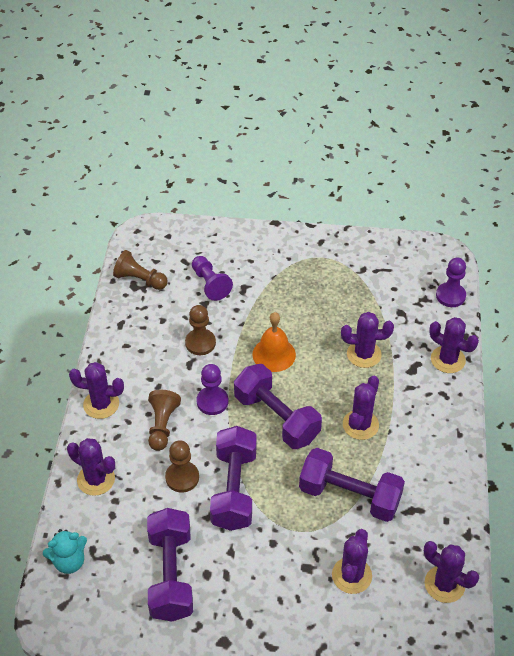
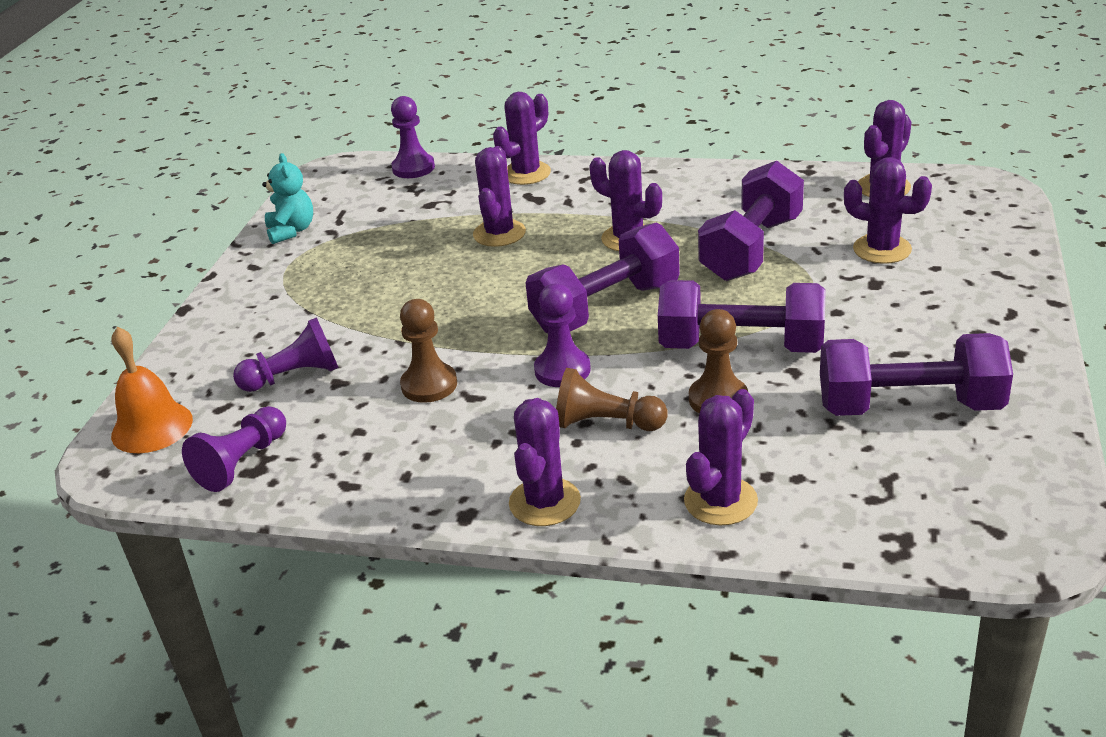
camera: 80 degrees left, 15 degrees down
(69, 561) = (903, 527): turquoise teddy bear -> turquoise teddy bear (291, 231)
(140, 279) = (242, 462): brown pawn -> purple pawn
(274, 354) = (477, 310): orange bell -> orange bell (152, 427)

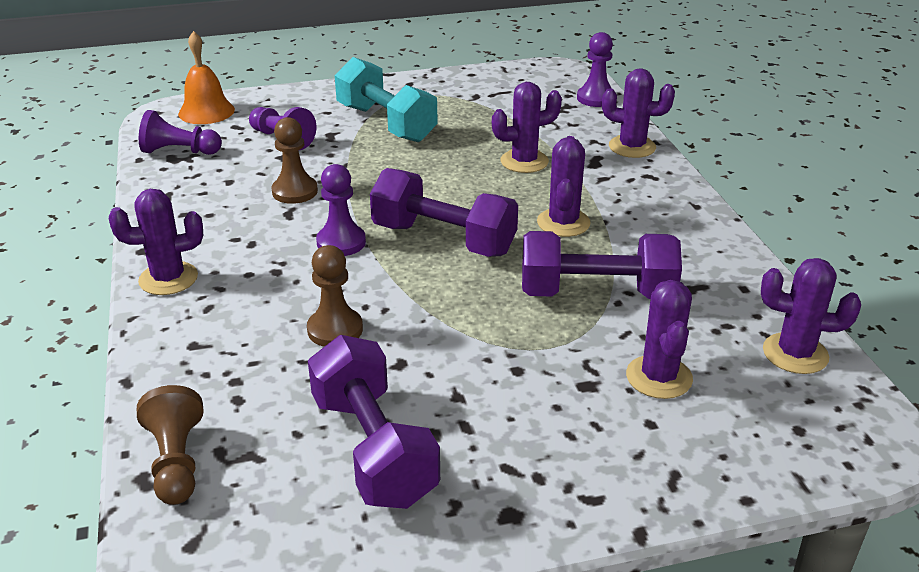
camera: 60 degrees right, 0 degrees up
(291, 231) = (465, 82): turquoise teddy bear -> none
(333, 298) = (386, 123): none -> turquoise dumbbell
(606, 424) = (276, 281): brown pawn -> brown pawn (176, 462)
(720, 501) = (192, 363): purple cactus -> none
(741, 346) = (423, 324): purple dumbbell -> none

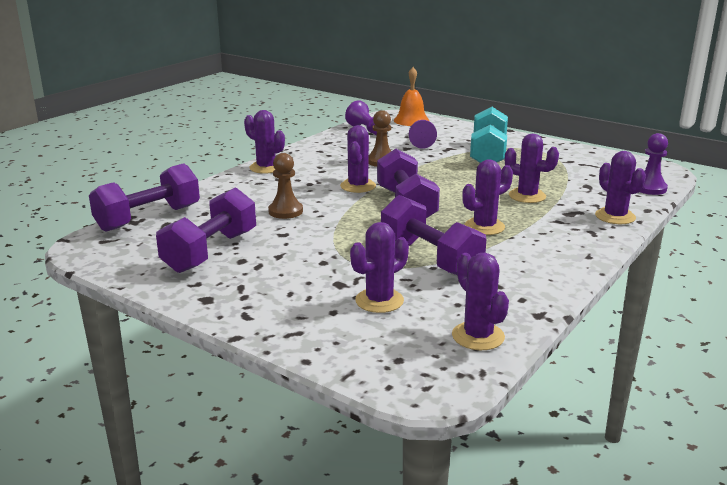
camera: 50 degrees right, 10 degrees down
(176, 462) = (148, 218): brown pawn -> purple dumbbell
(341, 242) = (358, 186): purple pawn -> purple cactus

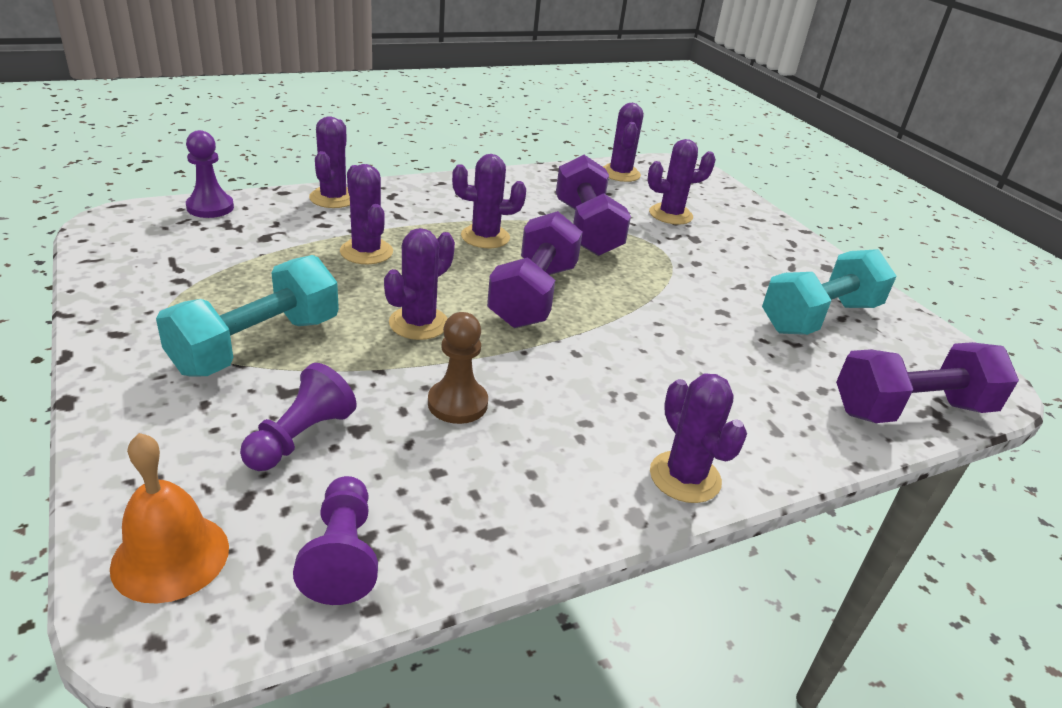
camera: 155 degrees left, 10 degrees up
(210, 252) = (819, 317): purple dumbbell -> turquoise dumbbell
(285, 211) = (702, 346): brown pawn -> none
(358, 186) = (560, 356): purple cactus -> purple cactus (418, 323)

